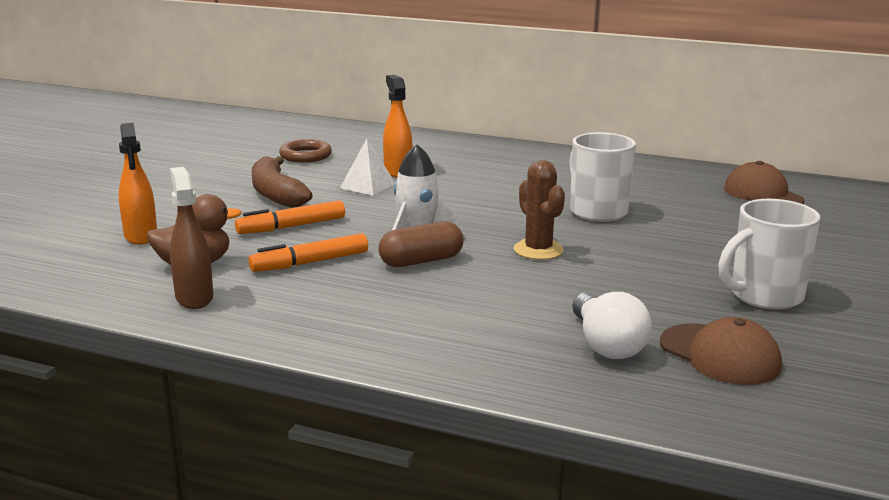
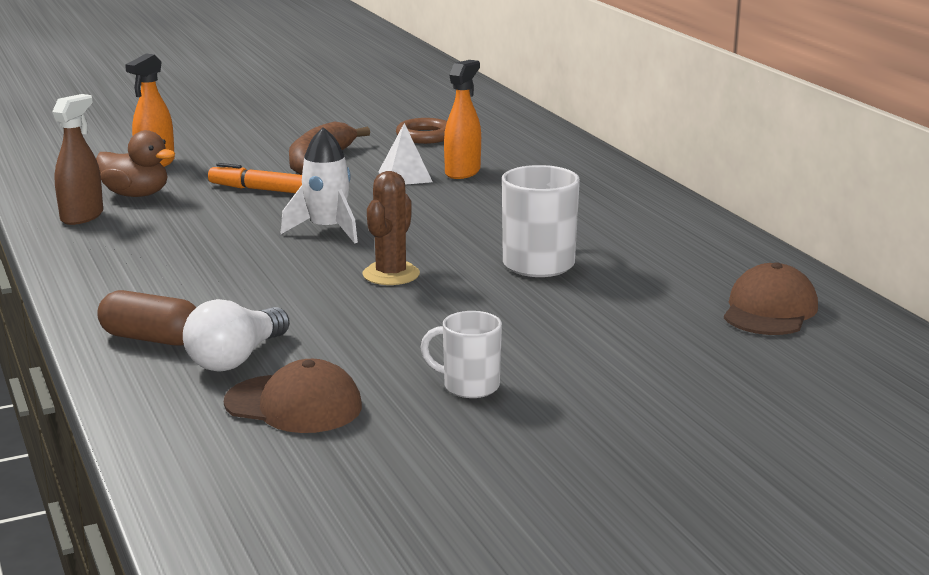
camera: 45 degrees right, 0 degrees up
(311, 262) = (207, 220): orange marker -> none
(421, 261) = (281, 248): brown capsule -> brown capsule (151, 339)
(720, 355) = (294, 405): brown cap -> brown cap turned 75 degrees counterclockwise
(764, 296) = (469, 386): white mug -> white mug, size x0.63

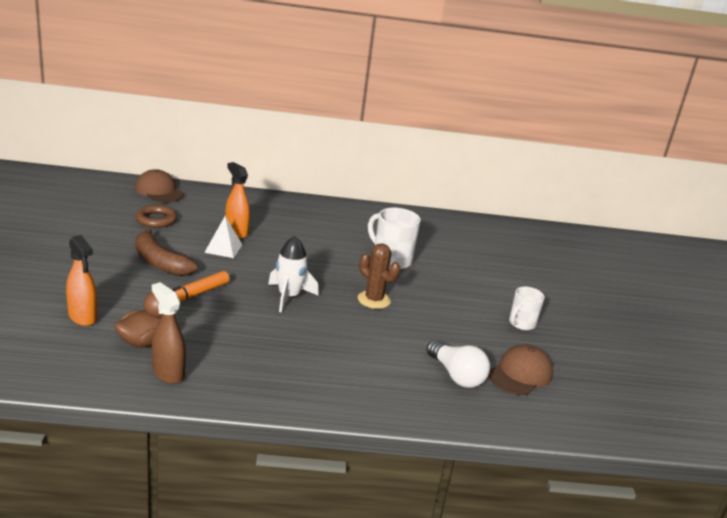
camera: 70 degrees left, 5 degrees up
(151, 339) = (412, 396): brown capsule -> none
(770, 310) = (480, 236): brown cap -> brown cap (159, 191)

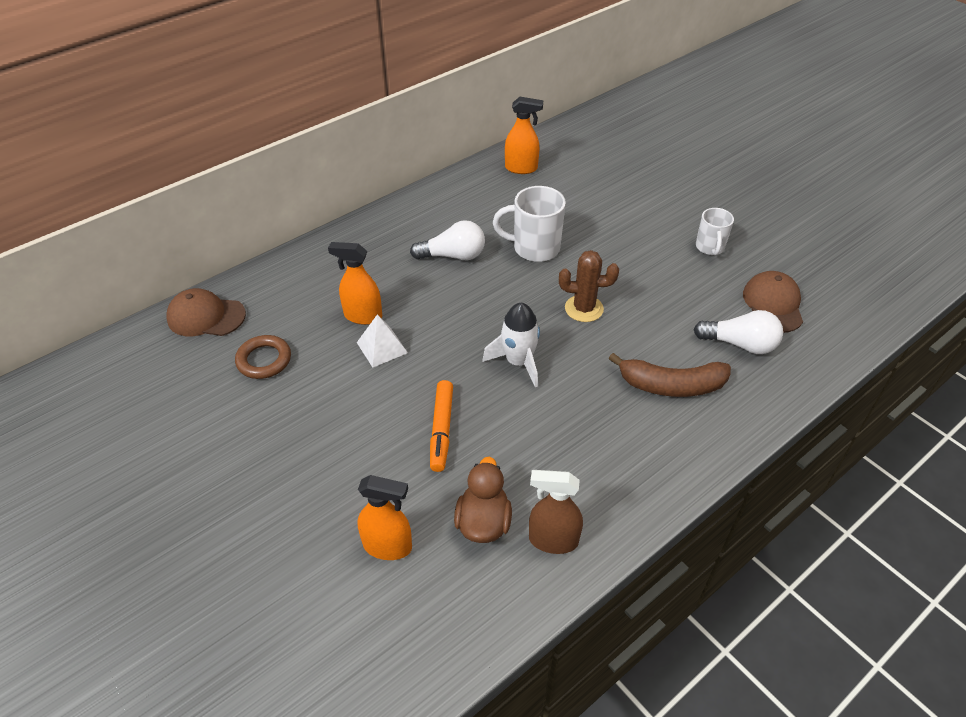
camera: 35 degrees left, 20 degrees up
(160, 262) = (352, 414): brown banana -> brown banana (671, 385)
(333, 237) = (453, 256): none -> white light bulb
(447, 226) = (521, 168): none -> orange spray bottle

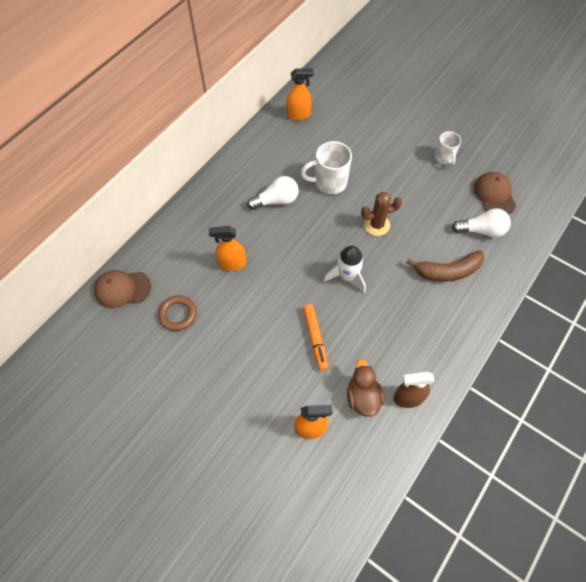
camera: 15 degrees left, 15 degrees up
(382, 347) = (254, 286): white pyramid -> none

